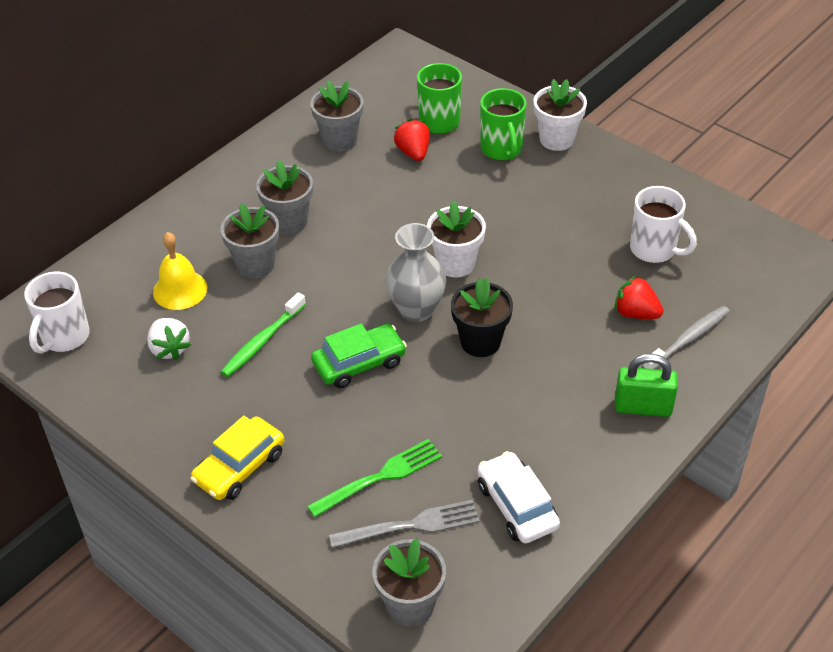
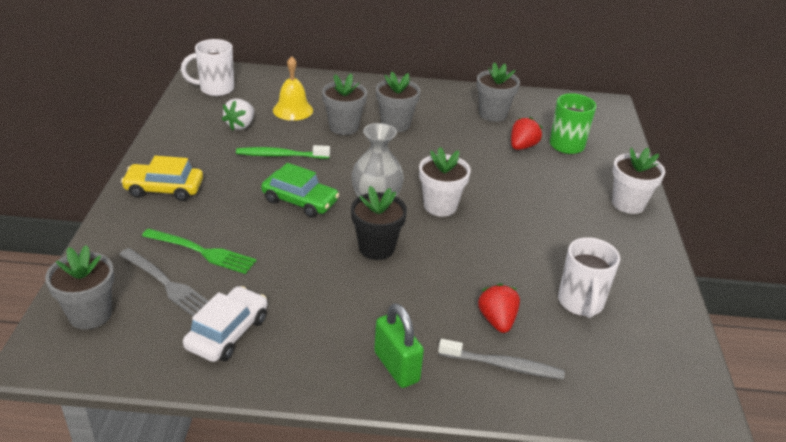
camera: 50 degrees right, 10 degrees down
(502, 150) = (579, 183): green mug -> none

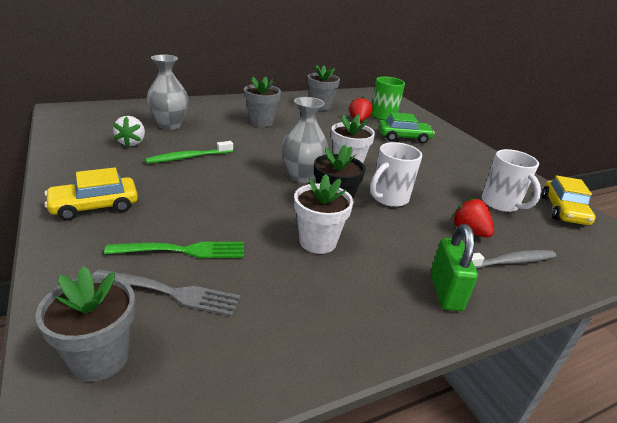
camera: 30 degrees left, 5 degrees down
(215, 89) = (84, 121): white mug -> white mug (388, 198)
(227, 333) = (277, 318): white car -> none
(293, 110) = (169, 125): yellow bell -> grey vase
(300, 201) = (237, 186): green car -> green car (403, 137)
(343, 127) = (223, 130): grey flower pot -> none
(396, 367) = (445, 292): green padlock -> green padlock turned 60 degrees clockwise
(628, 204) = (453, 140): white flower pot -> white flower pot (317, 242)
(660, 337) = (563, 211): none -> yellow car

